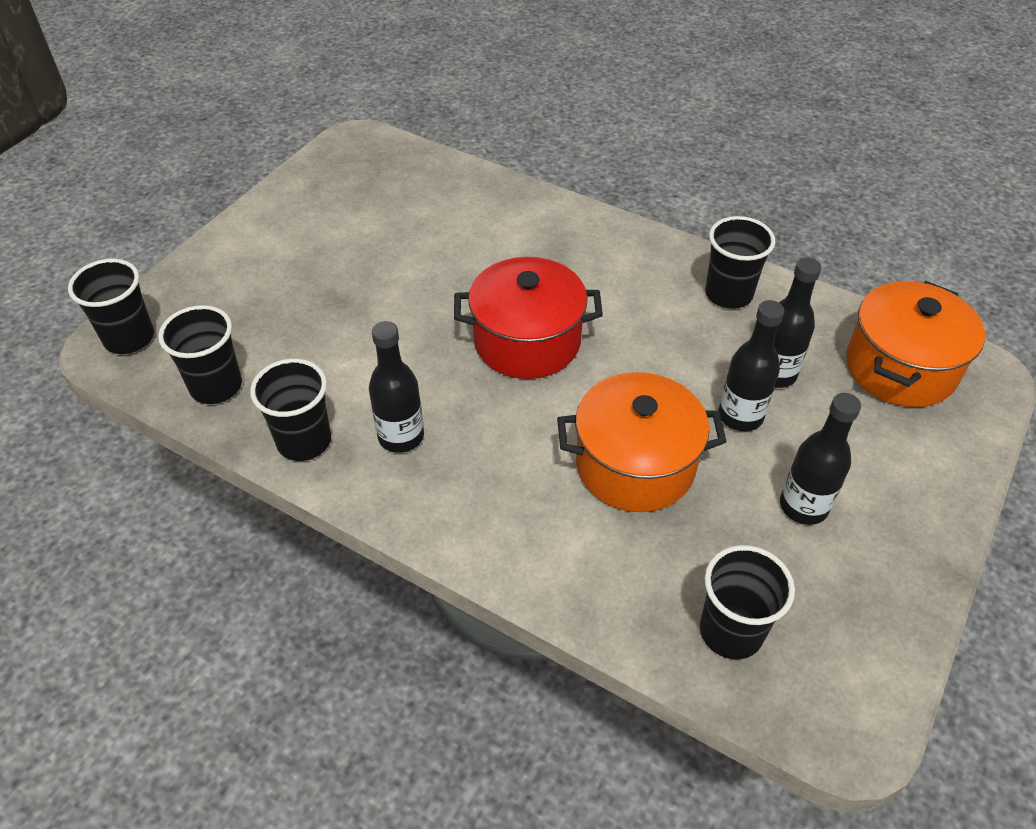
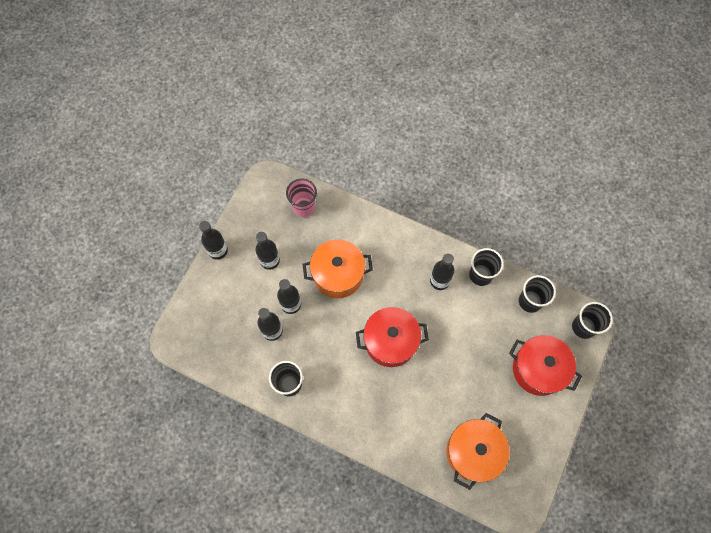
camera: 175 degrees right, 20 degrees up
(251, 285) = (538, 369): none -> red pot
(731, 631) = (304, 207): black cup -> pink cup
(900, 367) = (212, 340): orange pot -> orange pot (473, 452)
(941, 538) = (218, 250): none -> black bottle

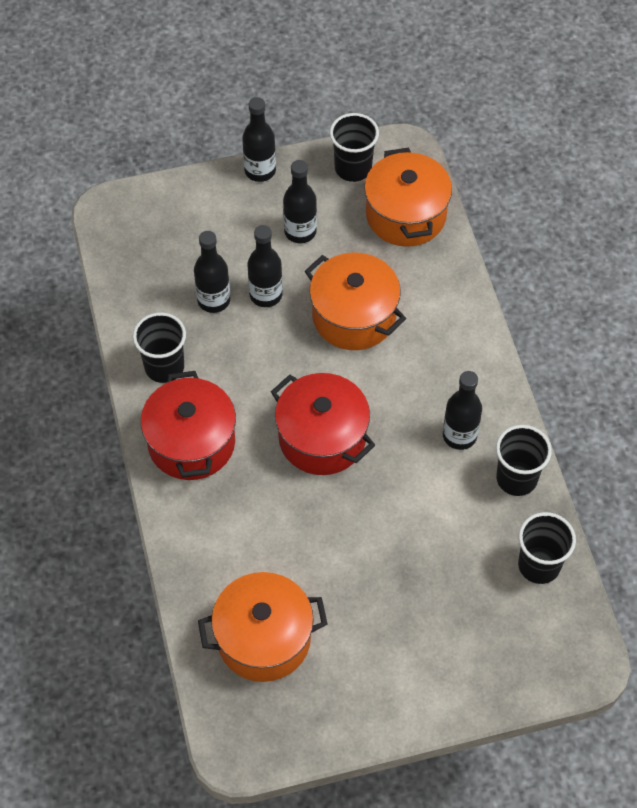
camera: 50 degrees right, 10 degrees down
(304, 207) = (406, 215): pink cup -> orange pot
(538, 369) = (451, 642): red pot -> red pot (191, 443)
(583, 327) = (568, 659): black cup -> black cup (353, 168)

